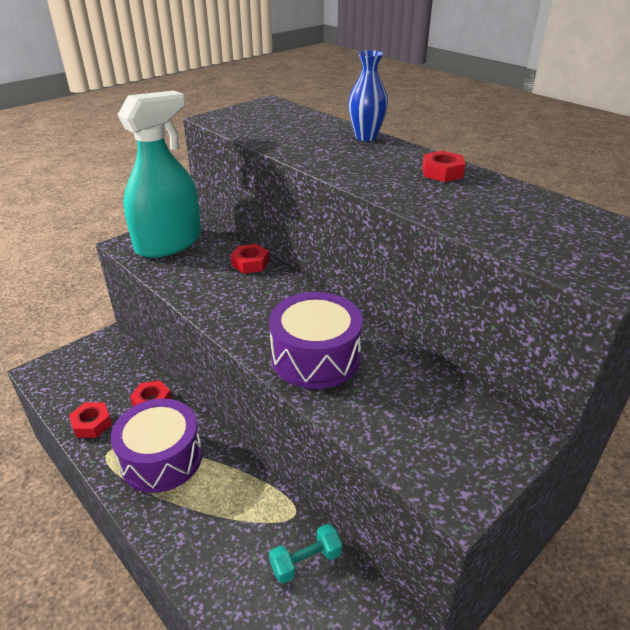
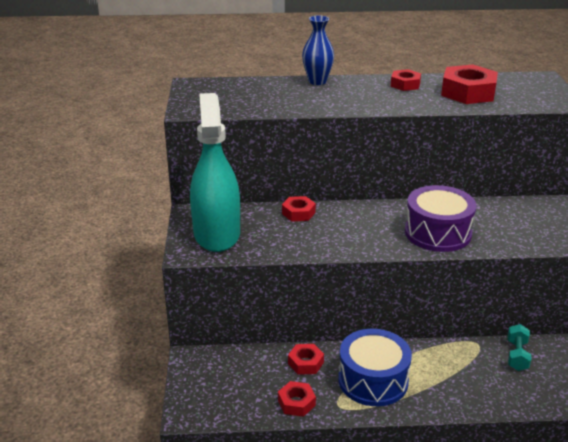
camera: 50 degrees left, 5 degrees down
(161, 458) = (373, 380): purple drum -> blue drum
(492, 209) = (468, 92): none -> red nut

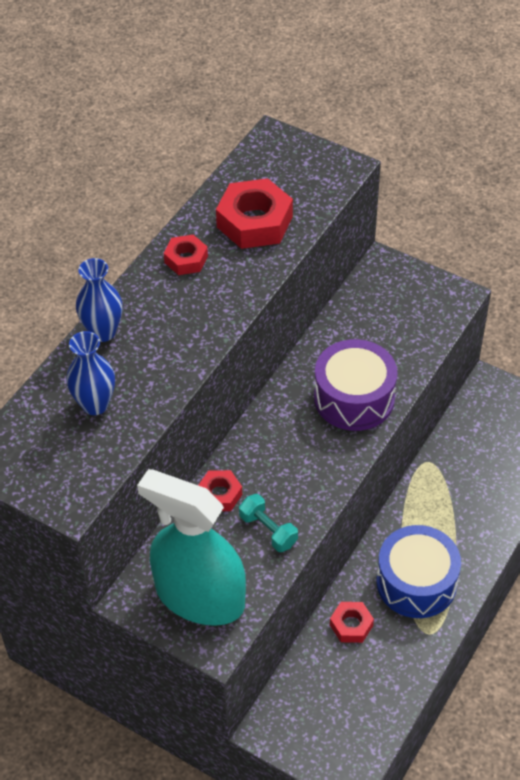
camera: 55 degrees left, 20 degrees up
(264, 95) = (95, 404): none -> blue vase
(296, 403) = (401, 667): red nut -> none
(517, 355) = (465, 443): turquoise dumbbell -> turquoise dumbbell (268, 530)

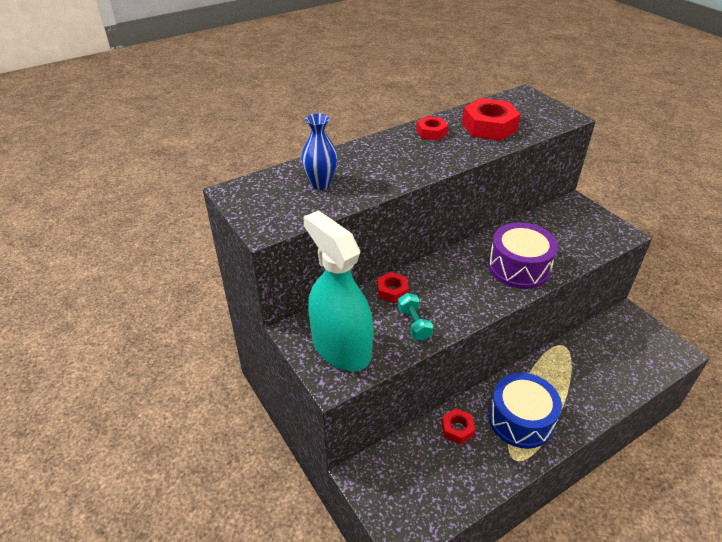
camera: 25 degrees right, 10 degrees down
(103, 332) = (353, 151): blue vase -> none

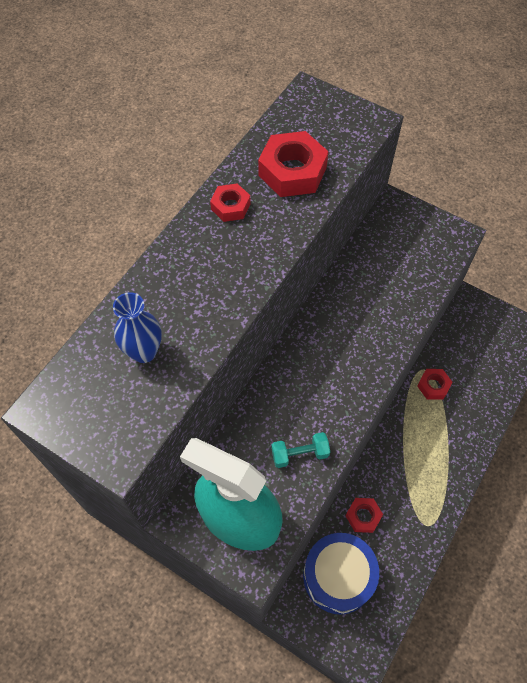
camera: 25 degrees left, 20 degrees up
(392, 291) = (257, 418): red nut -> red nut (433, 386)
(414, 324) = (300, 454): turquoise dumbbell -> turquoise dumbbell turned 60 degrees counterclockwise
(519, 267) = (373, 328): purple drum -> none
(520, 420) = (416, 478): blue drum -> blue drum (338, 576)

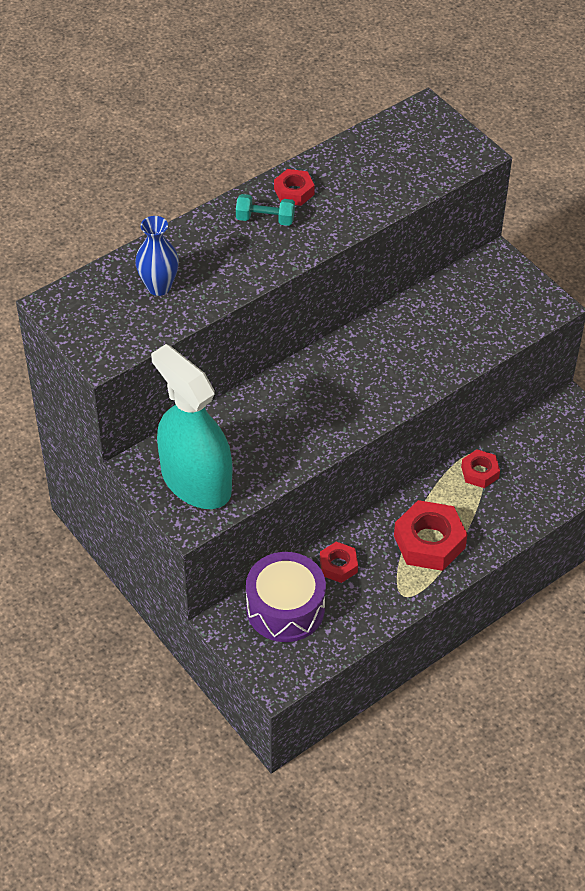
camera: 20 degrees right, 10 degrees down
(292, 171) = (370, 177): red nut -> red nut (429, 542)
(300, 454) = (279, 448): turquoise dumbbell -> turquoise dumbbell (265, 219)
(338, 576) = (285, 608): blue drum -> purple drum

